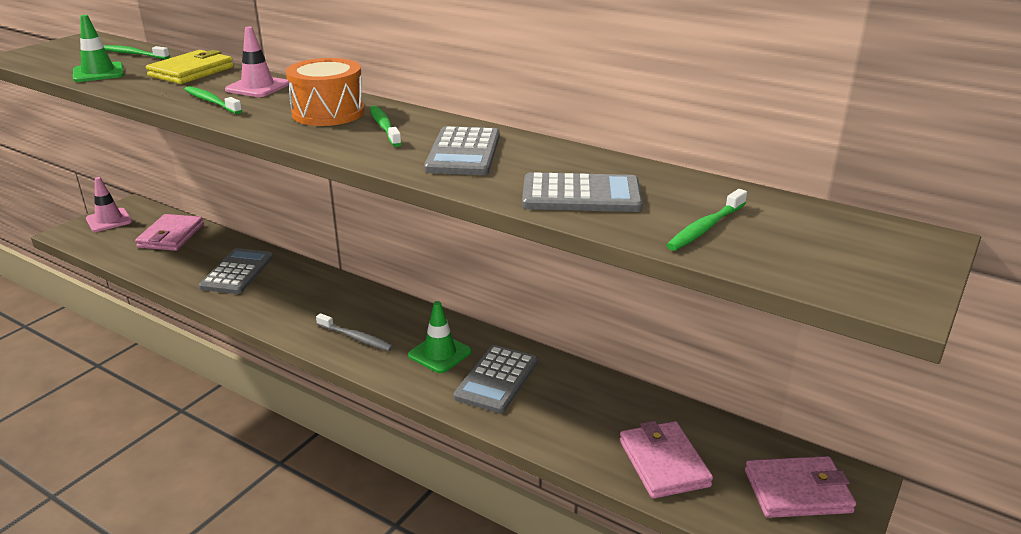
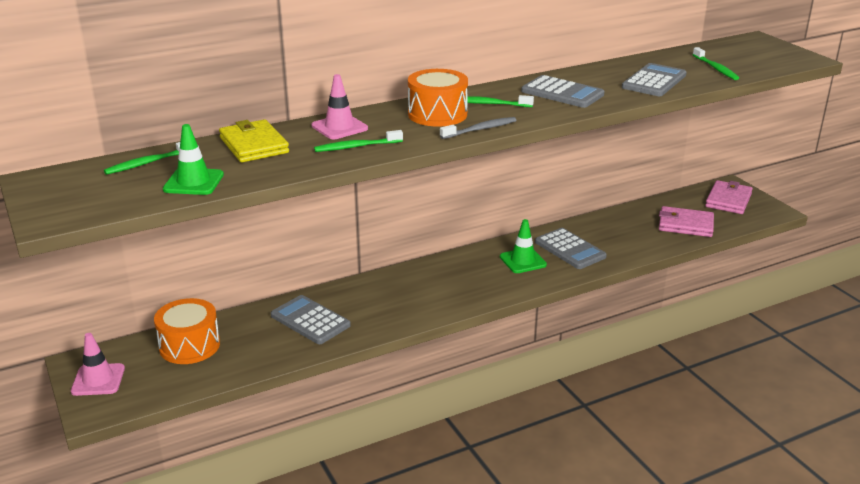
camera: 60 degrees left, 0 degrees up
(171, 236) = (189, 346): pink wallet -> orange drum
(356, 338) = (472, 287): grey toothbrush -> grey toothbrush (480, 129)

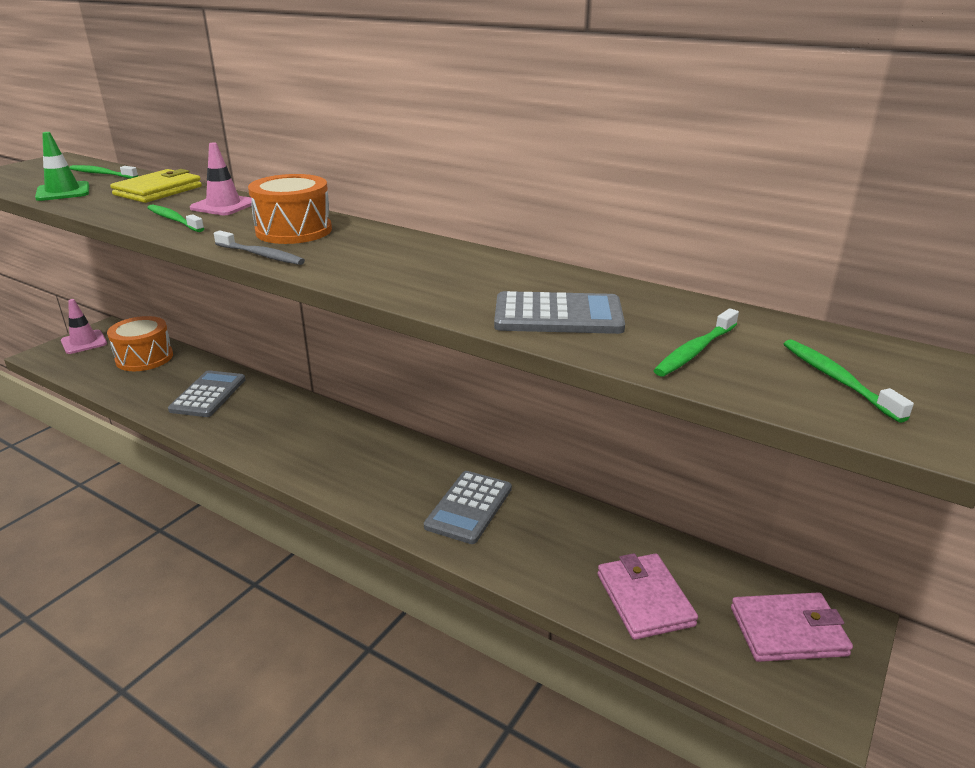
camera: 60 degrees right, 0 degrees up
(490, 104) = (351, 245): green toothbrush -> green toothbrush (837, 379)
(523, 261) = (410, 479): green traffic cone -> none
(562, 93) = (433, 271): grey calculator -> none

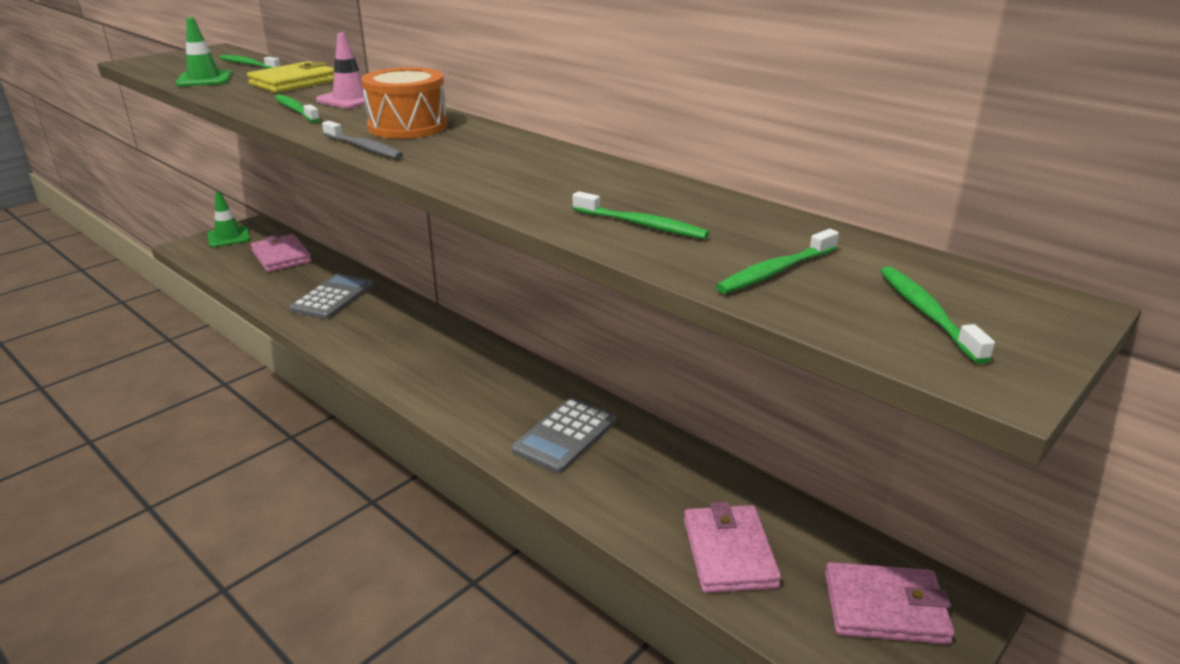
camera: 10 degrees right, 0 degrees up
(84, 342) = (228, 237): pink traffic cone -> green traffic cone
(144, 358) = (281, 257): orange drum -> pink wallet
(558, 315) = (641, 225): grey calculator -> green toothbrush

